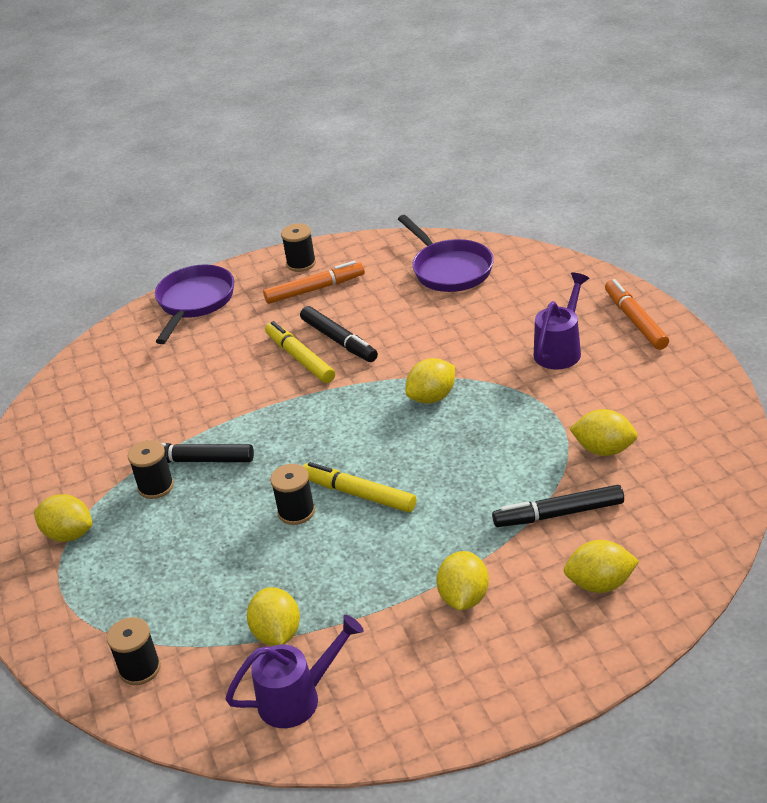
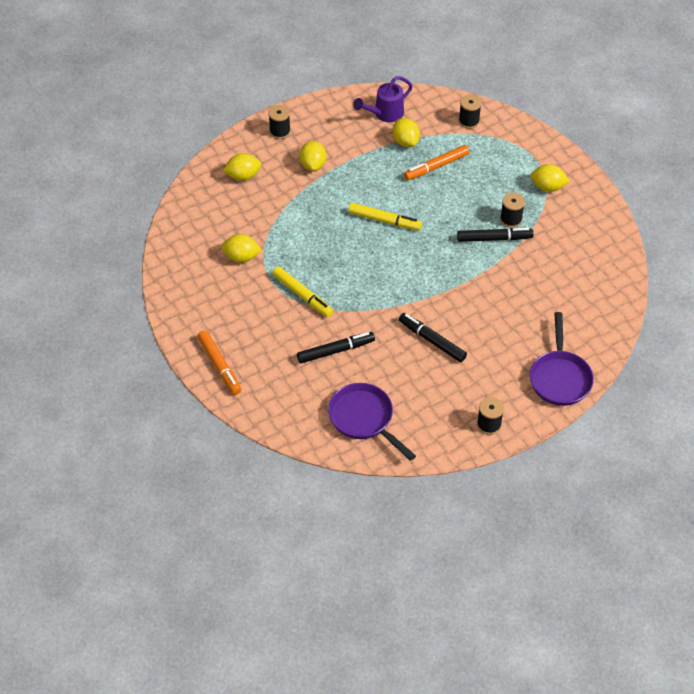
camera: 165 degrees right, 15 degrees up
(296, 512) = (418, 208): black spool -> black spool (280, 131)
(300, 358) = (455, 323): yellow marker -> yellow marker (302, 295)
(315, 289) = (467, 394): orange marker -> orange marker (436, 166)
(432, 397) = (354, 292): yellow lemon -> none
(558, 514) = (266, 214): black marker -> black marker (335, 351)
(560, 350) = (272, 336): purple watering can -> none

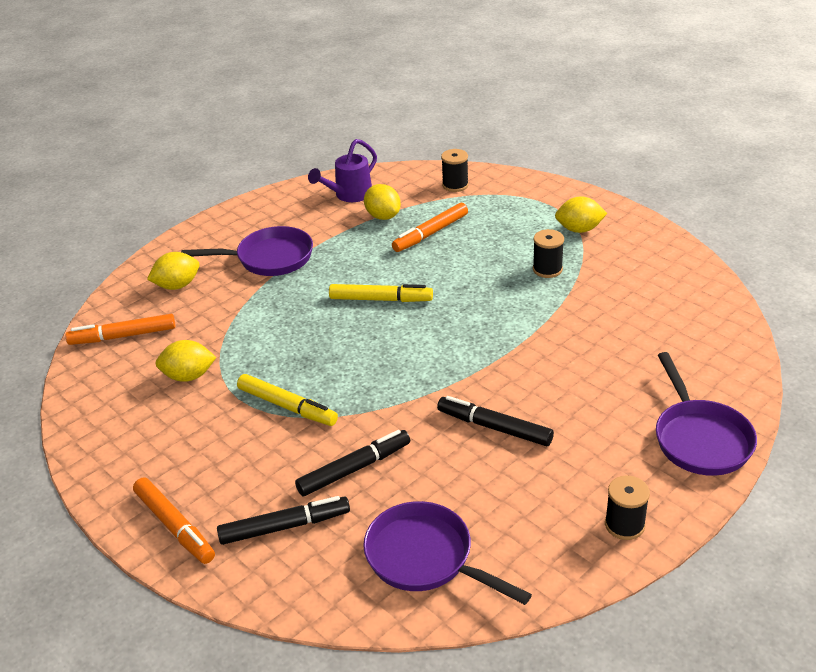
camera: 10 degrees left, 15 degrees down
(201, 213) = (123, 336): none -> orange marker
(280, 131) = (219, 233): black spool -> none
(313, 165) = (269, 258): yellow lemon -> purple pan
(494, 238) = (534, 293): black marker -> black marker (285, 526)

